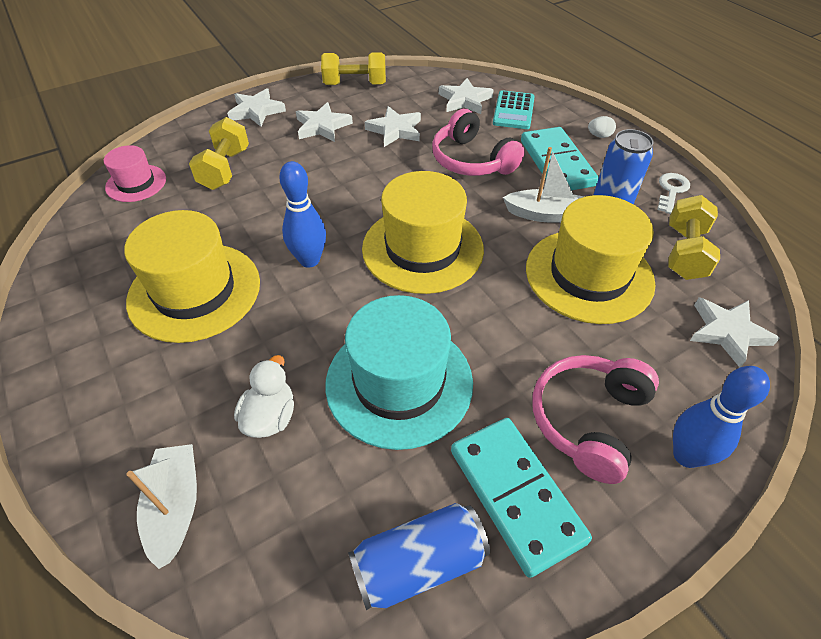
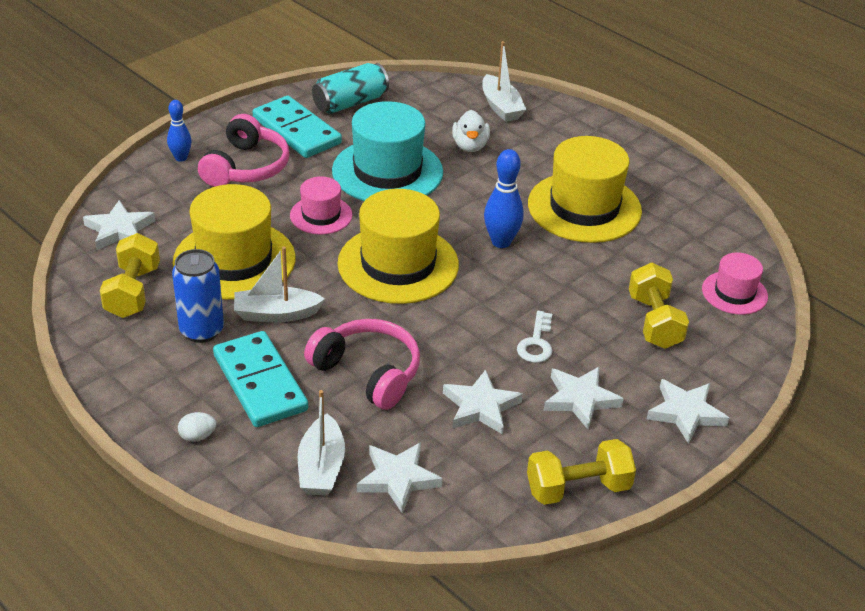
camera: 165 degrees right, 10 degrees down
(419, 564) = (350, 103): blue can -> turquoise can
(493, 321) = (321, 215): none -> pink hat
(513, 111) = (321, 467): turquoise calculator -> white boat
(671, 191) = (122, 362): white key -> white key (536, 343)
(686, 455) = (181, 158): blue bowling pin -> blue bowling pin, size x0.65

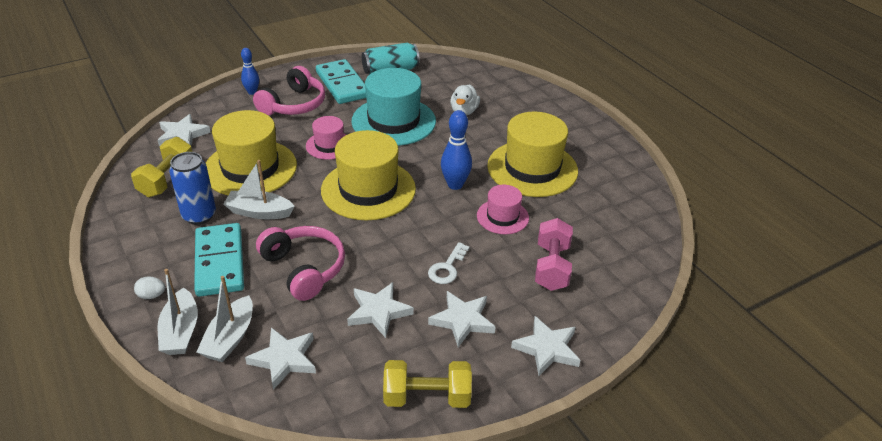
camera: 15 degrees right, 0 degrees up
(501, 107) = (500, 87): white boat -> white boat (180, 331)
(654, 322) = (552, 267): yellow dumbbell -> pink dumbbell
(734, 293) = (629, 254): pink hat -> pink hat (502, 217)

